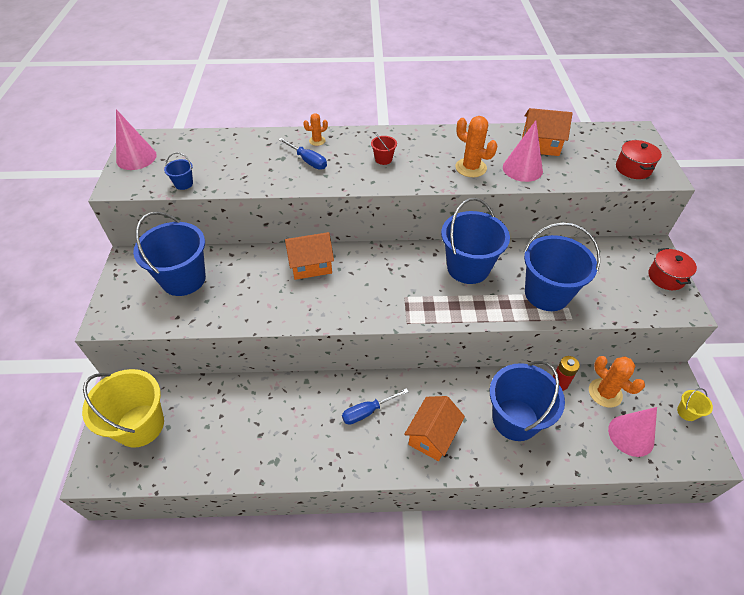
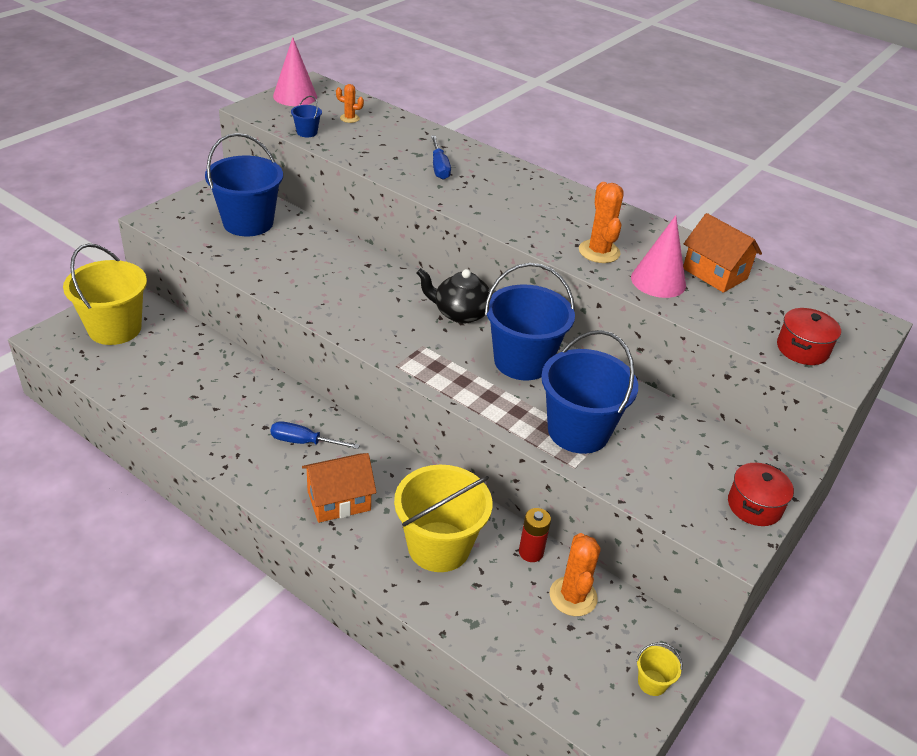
camera: 35 degrees right, 10 degrees down
(311, 265) = (368, 273): orange house -> none
(317, 141) = (472, 156): orange cactus -> orange cactus (349, 118)
(383, 159) = (515, 201): red bucket -> none
(398, 258) = (460, 313): none -> black teapot
(515, 419) = (439, 547): blue bucket -> yellow bucket
(631, 435) = (550, 650): pink cone -> none

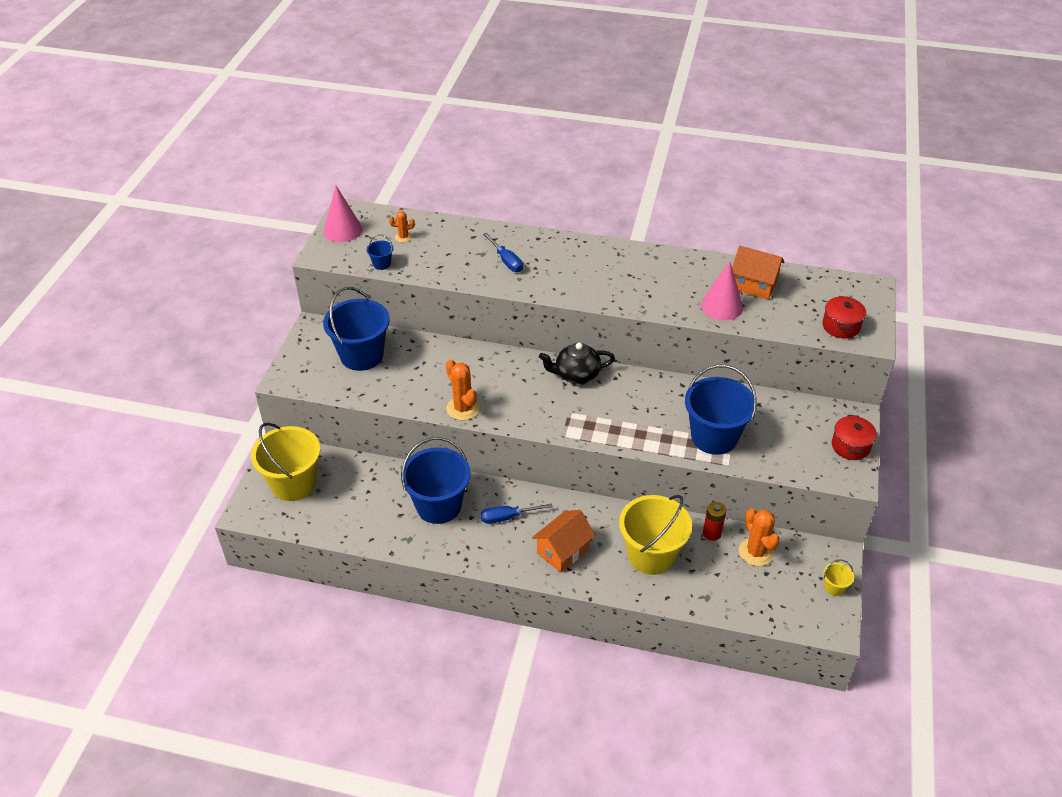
camera: 20 degrees left, 5 degrees up
(522, 361) = (644, 397): blue bucket -> blue bucket (438, 505)
(599, 252) = (668, 296): orange cactus -> orange cactus (463, 408)

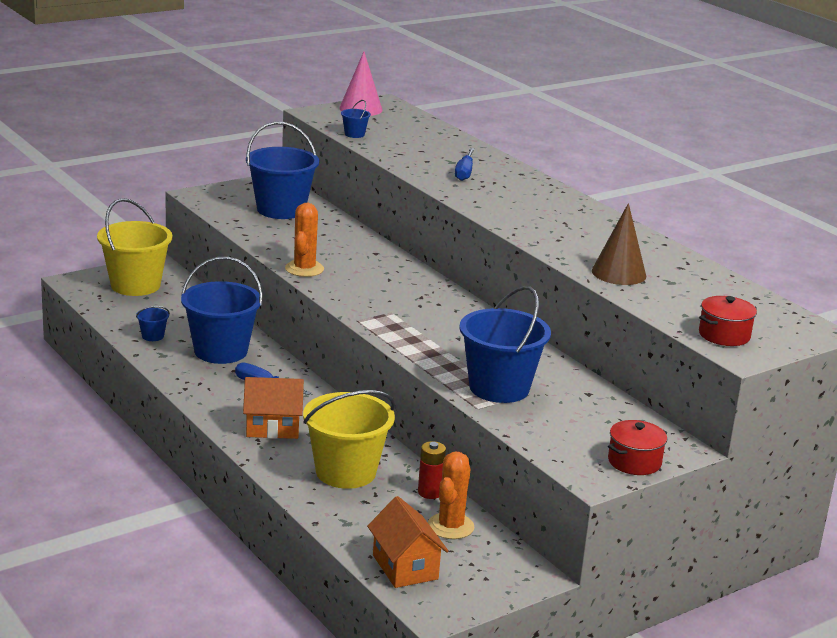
camera: 40 degrees right, 20 degrees down
(377, 526) = (153, 336): none -> blue bucket
(403, 237) = (402, 130): orange cactus -> none
(576, 374) = (442, 297): black teapot -> none
(722, 306) = (618, 273): pink cone -> brown cone
(754, 285) = (682, 277): orange house -> orange house (405, 567)
(834, 587) = (487, 591): yellow bucket -> none

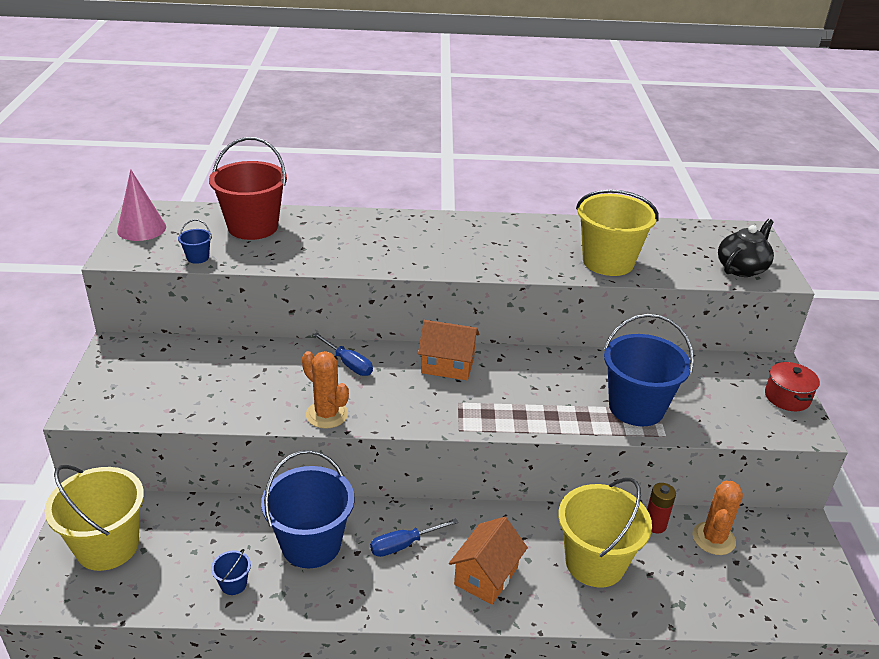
camera: 55 degrees left, 10 degrees up
(281, 209) = (183, 370): blue bucket -> none
(405, 567) = (767, 600): orange house -> orange house (447, 365)
(426, 138) = (253, 227): none -> red bucket
(450, 526) = (713, 538): orange cactus -> orange cactus turned 60 degrees clockwise
(464, 173) = (349, 242): blue screwdriver -> blue screwdriver (349, 364)
(618, 273) = (608, 262): brown cone -> yellow bucket
(724, 335) = (741, 268): red pot -> black teapot

